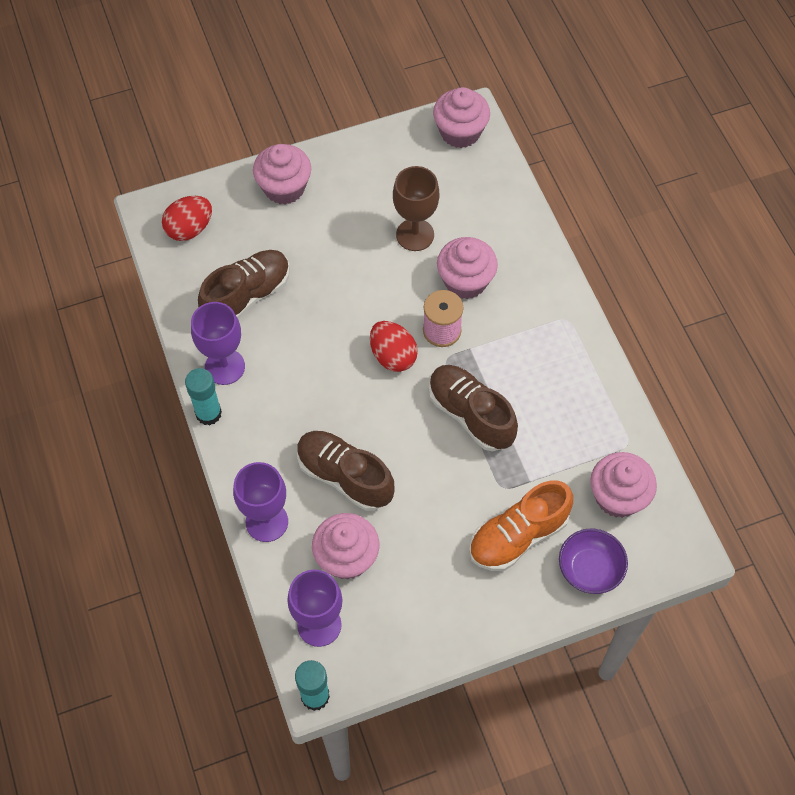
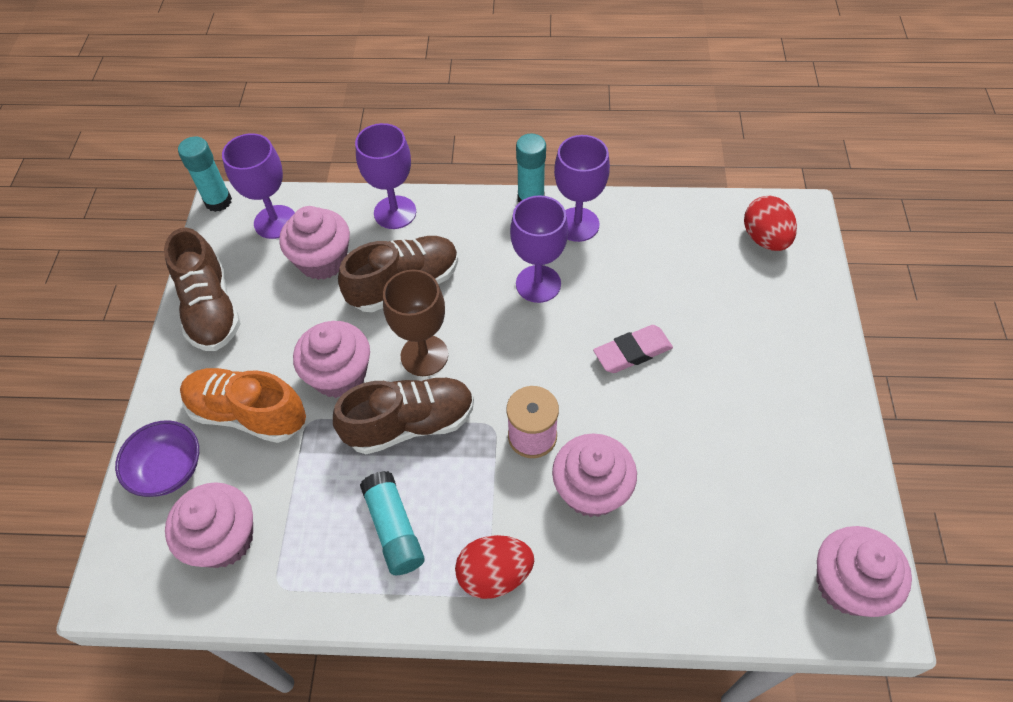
camera: 115 degrees right, 5 degrees down
(247, 296) = (657, 265): brown shoe -> brown shoe (211, 309)
(284, 188) = (799, 341): pink cupcake -> pink cupcake (340, 375)
(301, 374) = (538, 284): none -> purple goblet
(340, 289) = (632, 352): none -> pink eraser
(393, 356) = (521, 374): red egg -> red egg (495, 574)
(415, 235) = (683, 458): brown goblet -> brown goblet (424, 355)
(518, 536) = (248, 414): orange shoe -> orange shoe turned 60 degrees counterclockwise
(553, 390) = (394, 529): none -> turquoise glue stick

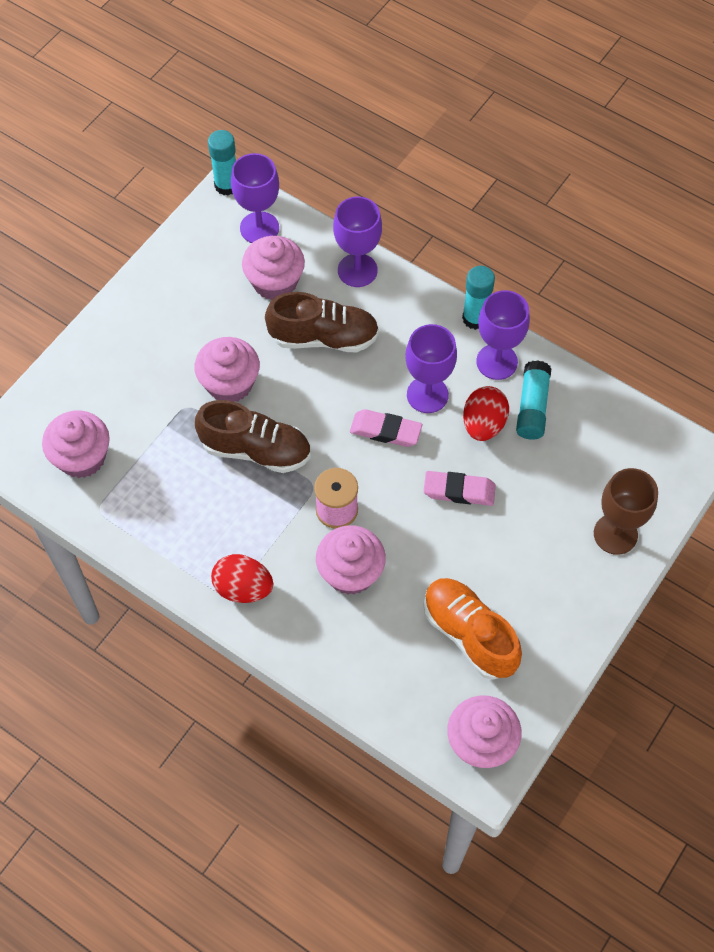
camera: 30 degrees right, 5 degrees up
(168, 469) = (73, 386): purple bowl -> none
(211, 309) = (169, 277): brown shoe -> none
(248, 414) = (148, 376): orange shoe -> orange shoe (469, 634)
(394, 529) = (196, 517): turquoise glue stick -> turquoise glue stick (532, 407)
(424, 355) = (300, 403): brown goblet -> brown goblet (615, 534)
(524, 336) = (385, 431): none -> pink eraser
(765, 239) = (643, 460): red egg -> red egg (483, 424)

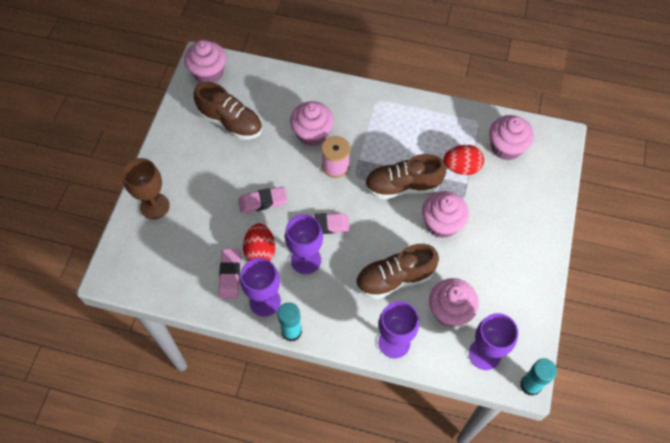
camera: 160 degrees right, 0 degrees up
(243, 588) = (370, 106): red egg -> red egg (461, 167)
(469, 634) = (231, 122): orange shoe -> brown shoe
(532, 407) = (230, 275): turquoise glue stick -> pink eraser

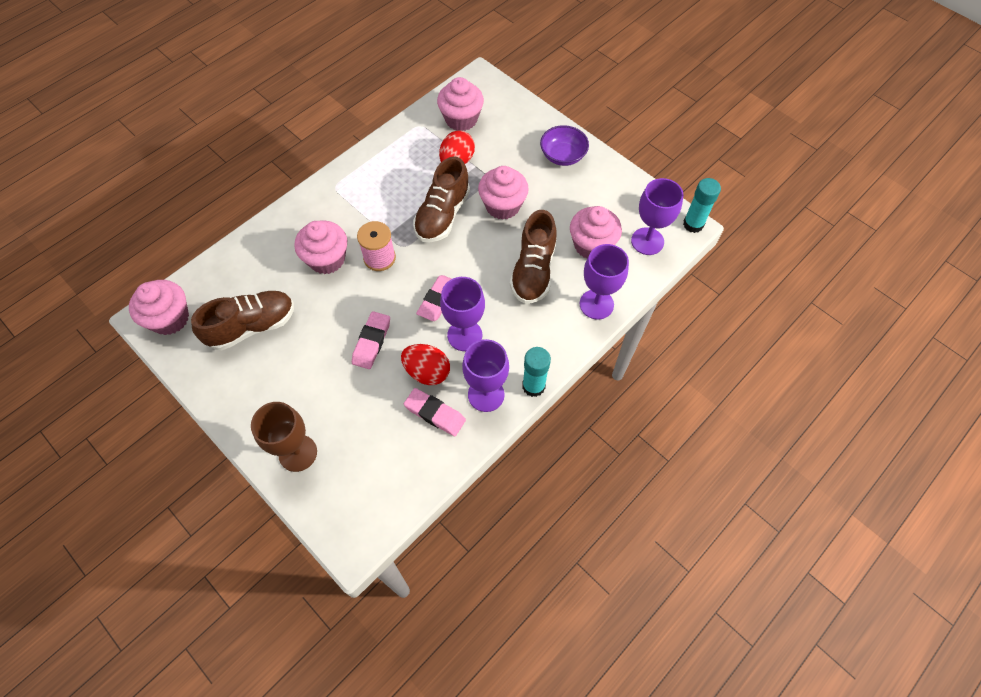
camera: 60 degrees left, 0 degrees up
(526, 242) = (563, 156): none -> purple bowl

